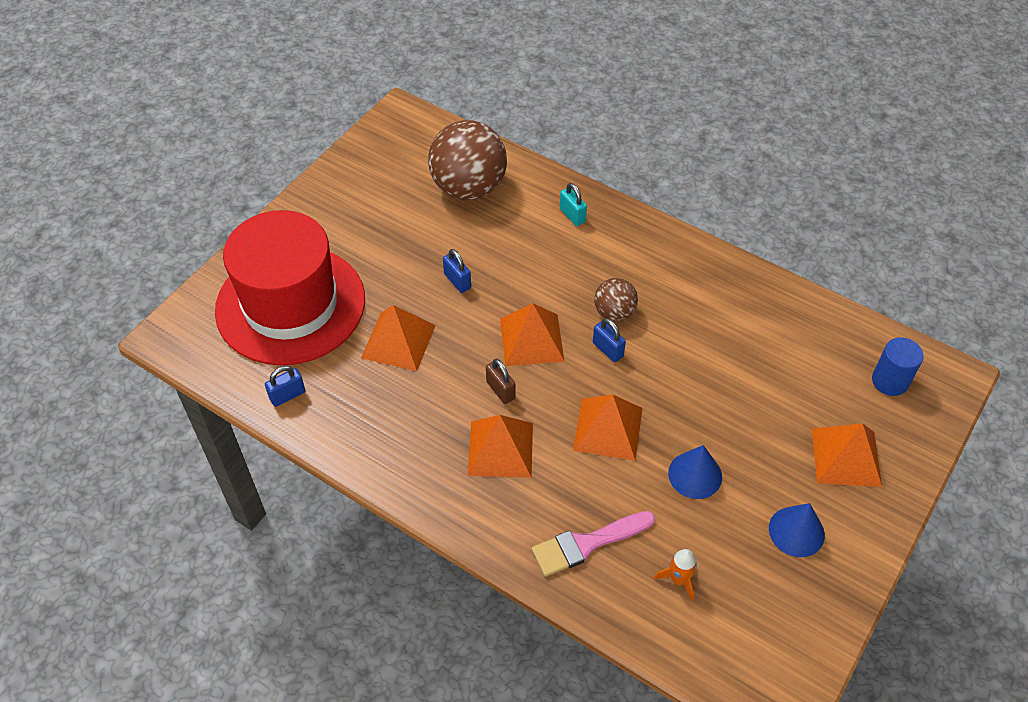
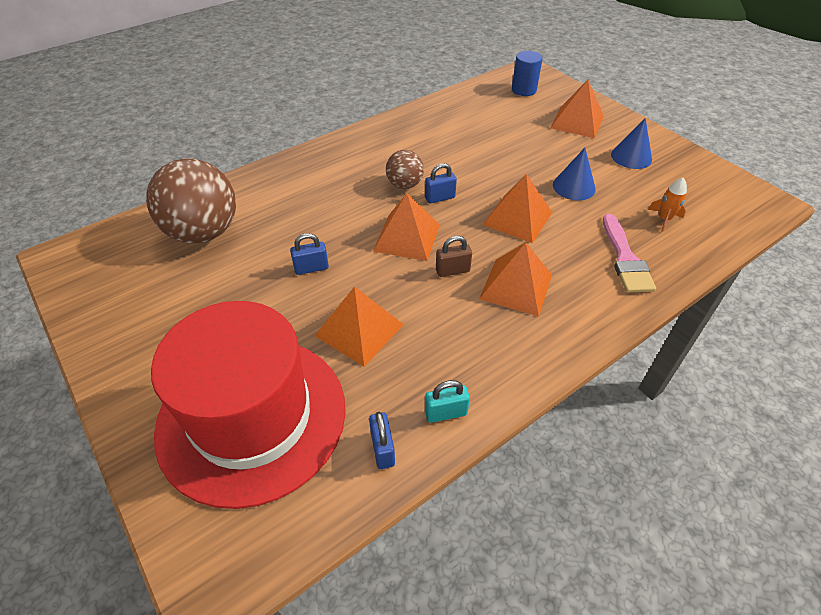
camera: 70 degrees left, 5 degrees down
(572, 215) = (288, 180): turquoise padlock -> turquoise padlock (446, 413)

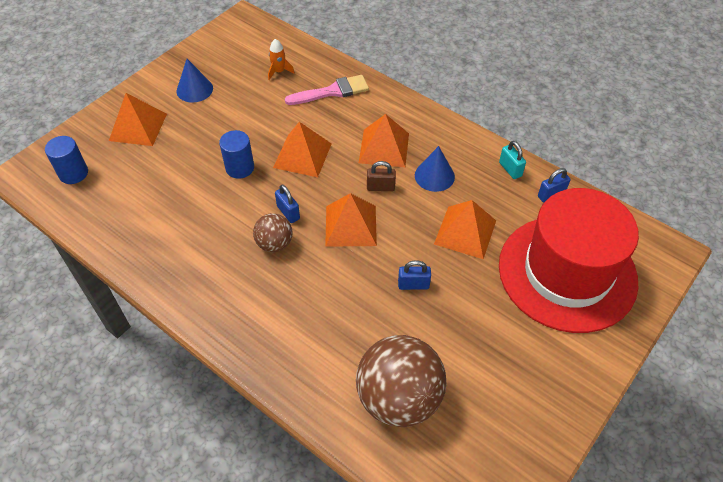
camera: 105 degrees left, 5 degrees up
(311, 268) = (413, 285): blue padlock -> blue padlock turned 60 degrees counterclockwise
(452, 270) = (380, 187): brown padlock -> brown padlock turned 60 degrees counterclockwise
(509, 174) = (240, 168): none -> blue cylinder
(574, 187) = (248, 123): blue cone -> blue cone (434, 176)

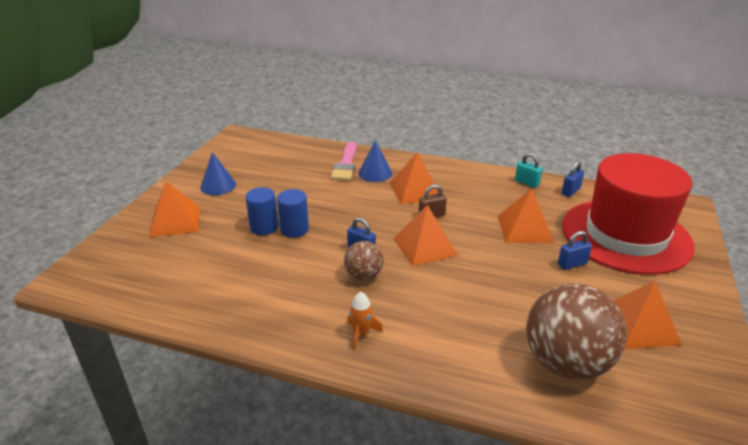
camera: 20 degrees left, 20 degrees down
(73, 173) = (122, 269): blue cylinder -> blue cylinder (264, 227)
(279, 71) = (290, 161): orange rocket -> orange rocket (361, 334)
(302, 155) = (347, 209): orange pyramid -> orange pyramid (639, 325)
(332, 91) = (345, 164): pink brush -> pink brush turned 135 degrees clockwise
(413, 285) = (511, 274): blue padlock -> blue padlock (572, 264)
(434, 176) = (470, 199): blue cone -> blue cone (375, 173)

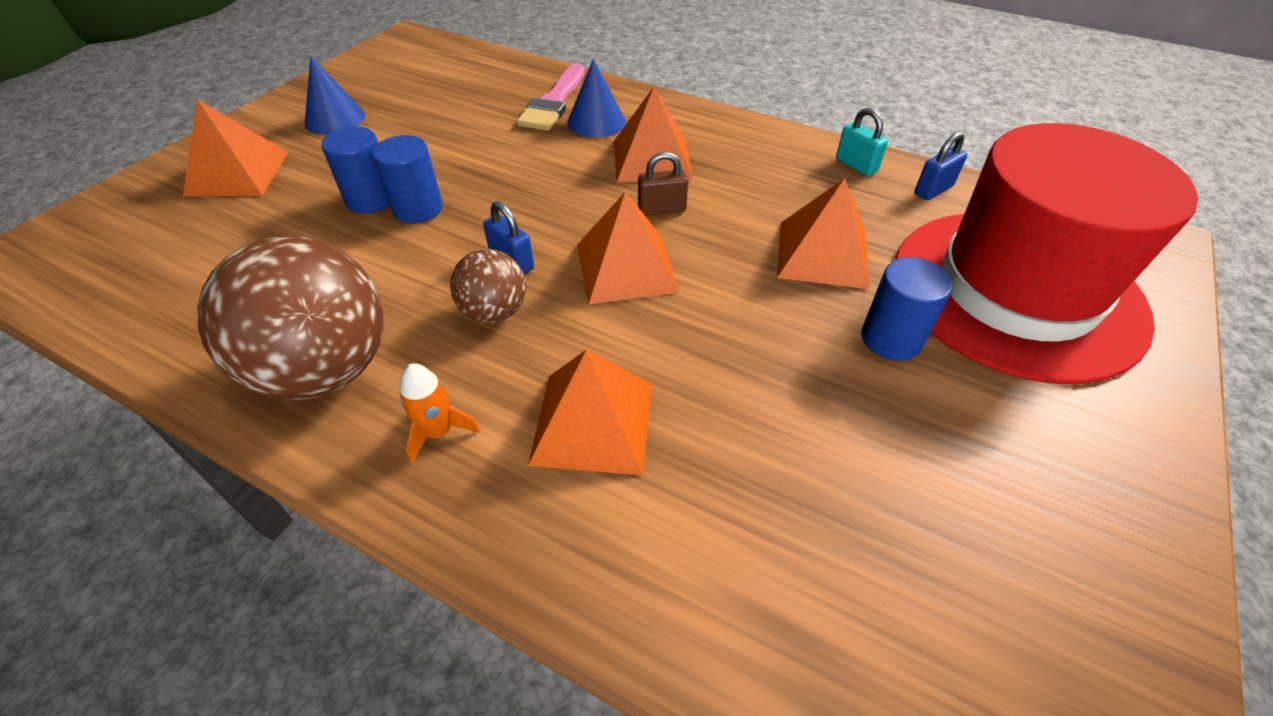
camera: 10 degrees right, 15 degrees up
(566, 363) = (809, 563): brown ball -> brown ball (326, 370)
(572, 264) = (891, 339): blue padlock -> blue cylinder
(639, 325) = (990, 497): orange pyramid -> orange pyramid (593, 423)

